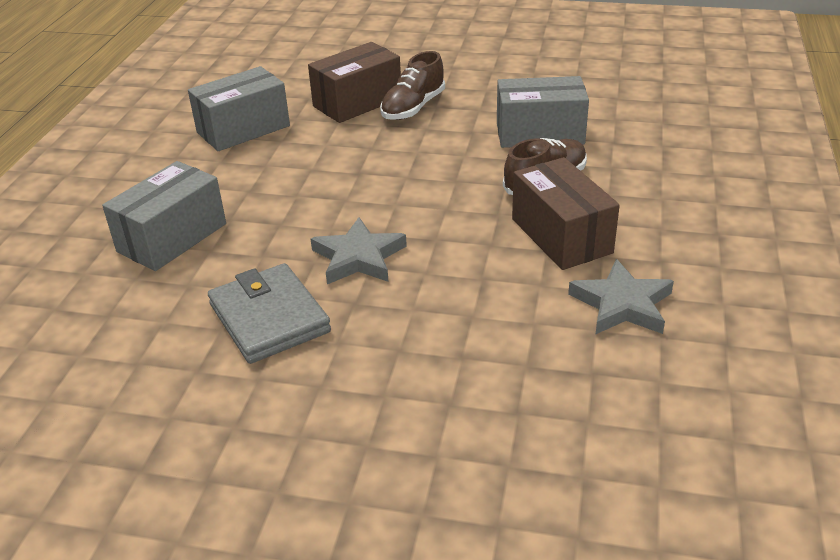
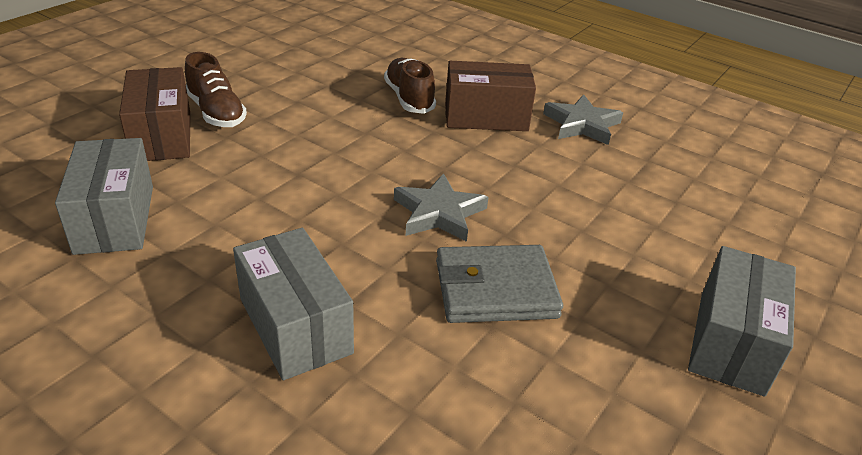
camera: 70 degrees left, 0 degrees up
(539, 133) = (336, 77): grey box -> grey box (731, 342)

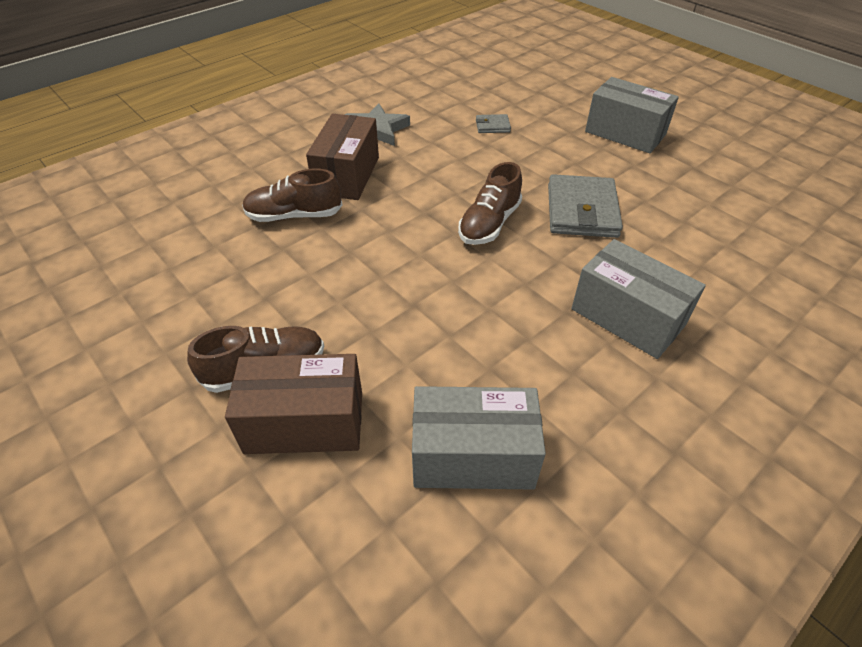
camera: 75 degrees left, 10 degrees up
(295, 326) = (627, 317): grey box -> grey box turned 60 degrees clockwise
(439, 213) = (489, 224): grey star -> brown shoe
(652, 206) = (492, 126): none -> grey wallet

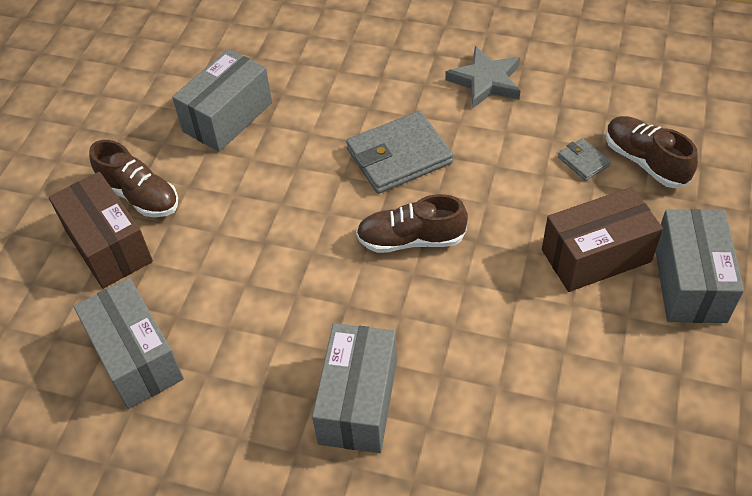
camera: 60 degrees right, 5 degrees up
(242, 268) = (228, 117): none -> grey box
(294, 215) = (312, 106): brown shoe -> brown shoe (645, 161)
(347, 175) = (395, 104): brown box -> brown box (596, 255)
(582, 211) = (495, 302): grey wallet -> grey wallet (399, 156)

